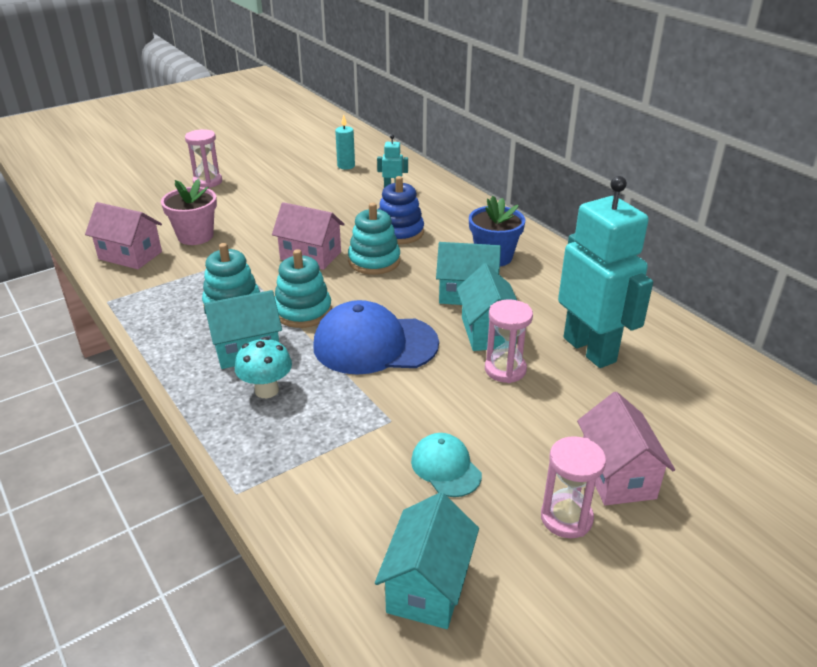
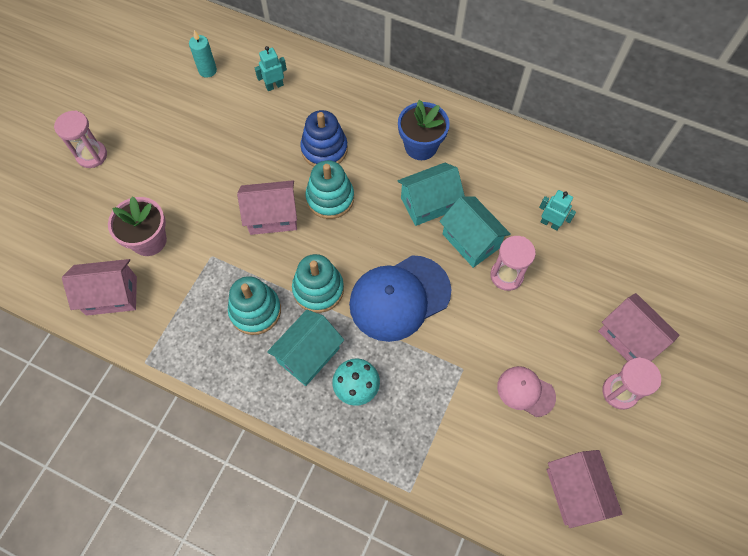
camera: 30 degrees left, 30 degrees up
(428, 586) = (575, 492): turquoise house -> pink house
(446, 467) = (525, 391): turquoise cap -> pink cap
(590, 349) = (550, 223): turquoise robot -> turquoise robot, size x0.41

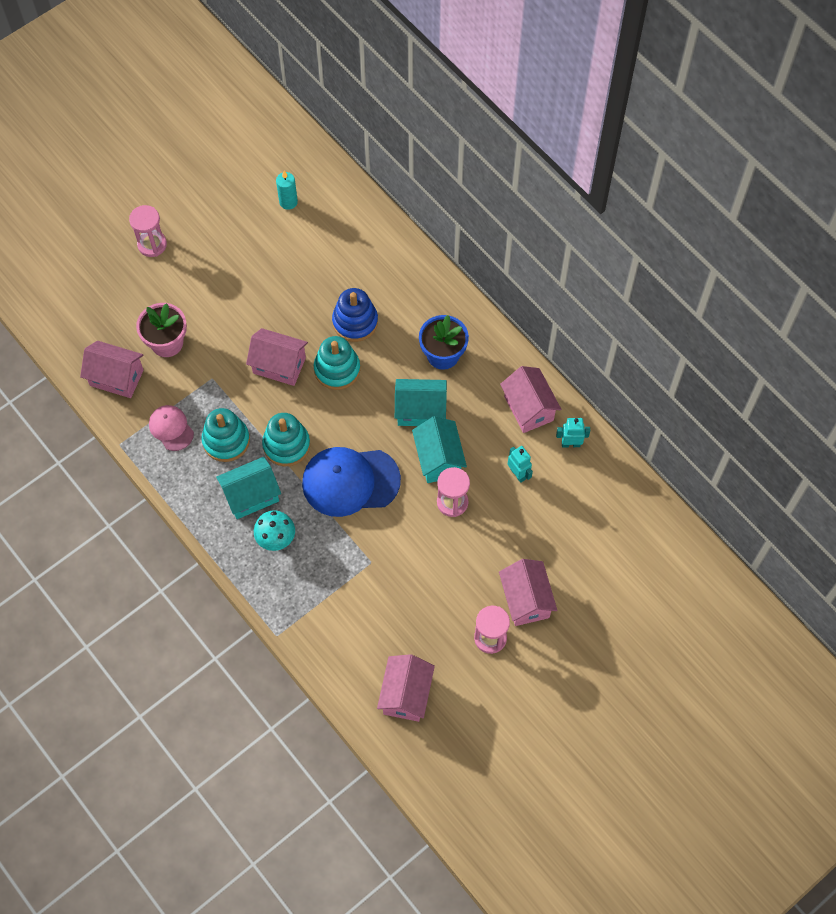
camera: 25 degrees right, 0 degrees up
(274, 86) = (341, 242): turquoise robot -> turquoise robot (570, 444)
(524, 162) = (528, 408): none -> pink house
(525, 391) = (412, 603): pink cap -> pink cap (171, 428)

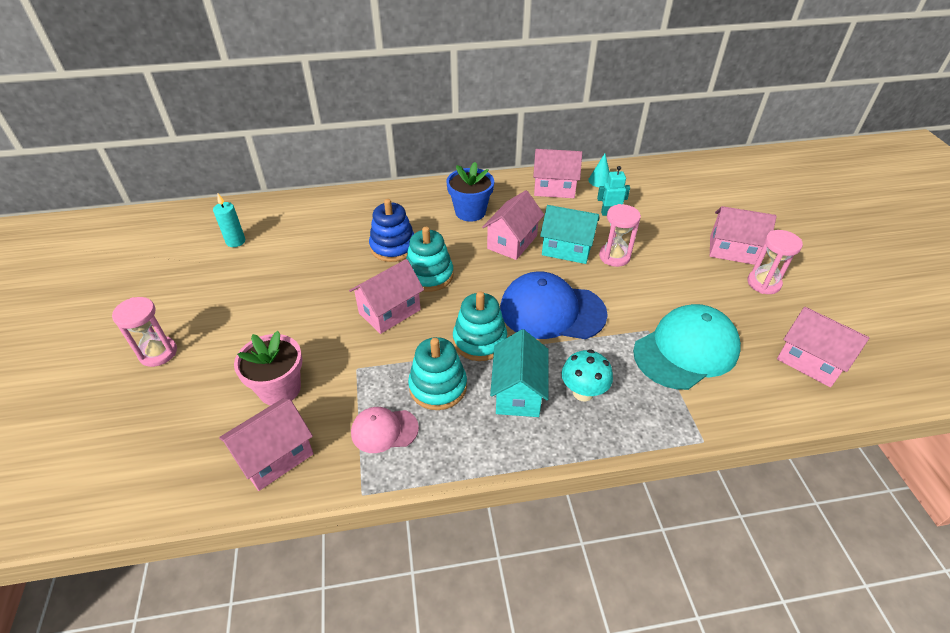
camera: 60 degrees left, 20 degrees down
(350, 481) = (552, 311): blue cap -> blue cap turned 75 degrees clockwise
(364, 597) = (686, 350): none -> turquoise cap
(420, 411) = (512, 242): turquoise house -> pink house
(570, 444) = (600, 180): turquoise robot -> turquoise cone

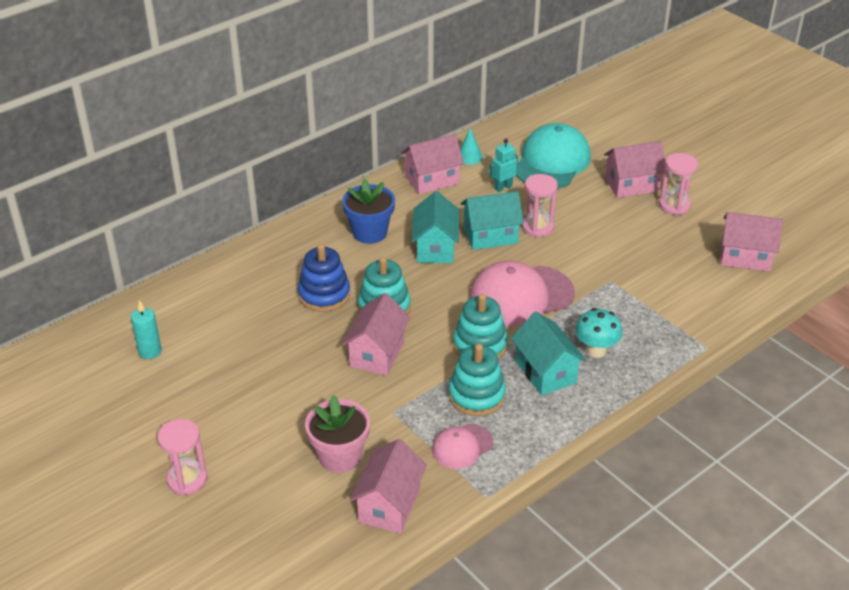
camera: 30 degrees left, 5 degrees down
(512, 242) = (435, 248): pink house -> turquoise house
(552, 311) = (521, 296): blue cap -> pink cap
(686, 350) = (650, 285): turquoise cap -> turquoise cap (552, 162)

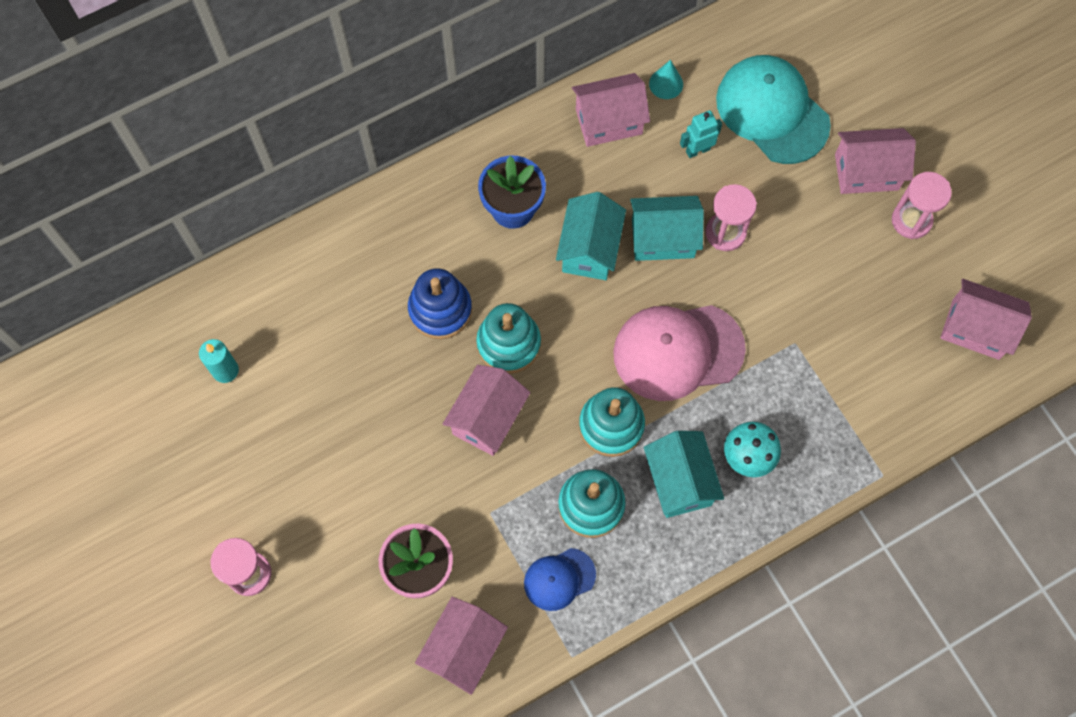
camera: 10 degrees right, 30 degrees up
(462, 446) = (559, 579): pink cap -> blue cap
(552, 162) = (772, 111): turquoise cap -> turquoise cap turned 75 degrees counterclockwise

